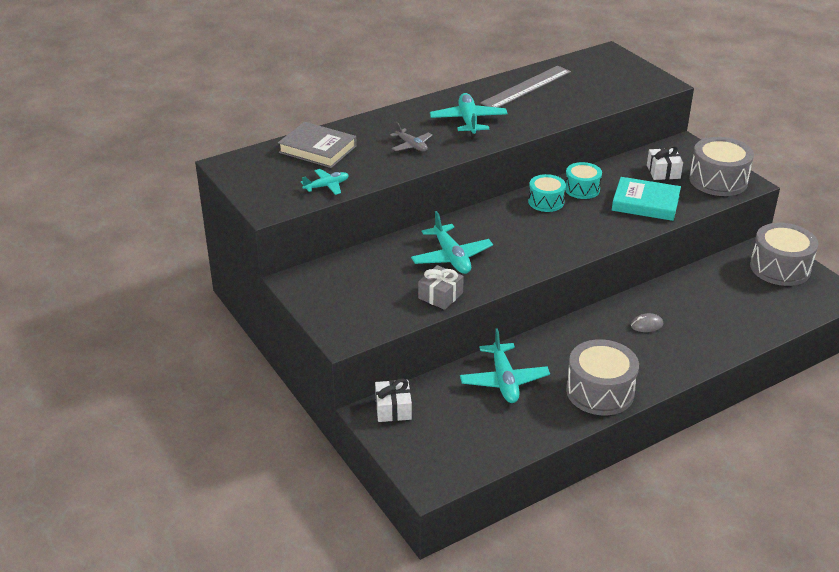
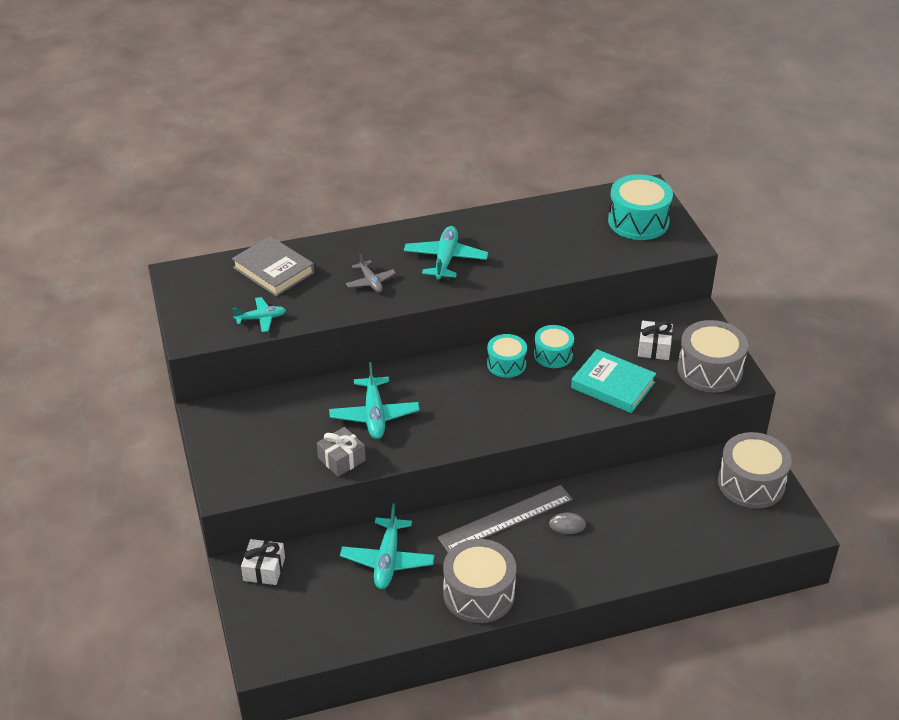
camera: 15 degrees right, 5 degrees up
(526, 87) = (530, 224): grey ruler -> grey ruler (505, 518)
(615, 74) = (638, 221): none -> turquoise drum

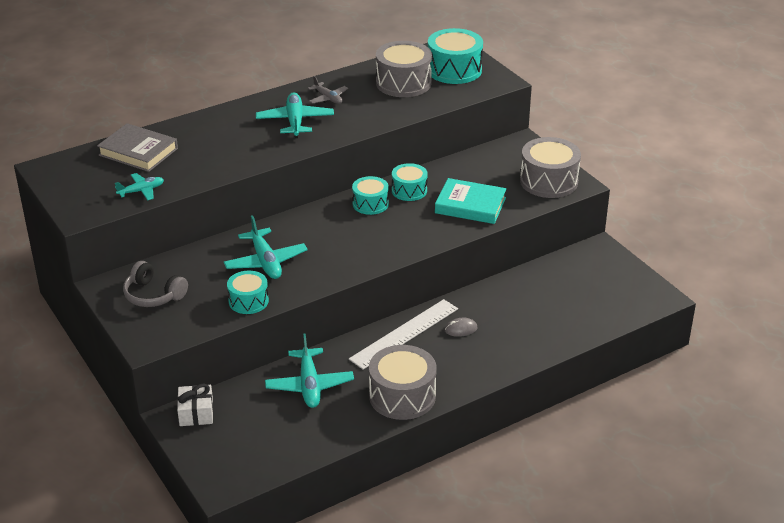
camera: 15 degrees left, 5 degrees down
(249, 433) = (153, 295): none -> grey headphones
(341, 459) = (248, 301): grey gift -> turquoise drum
(370, 282) = (233, 148): grey plane -> grey plane (328, 98)
(505, 518) = (404, 333): grey ruler -> white ruler
(654, 348) = (495, 172): white gift -> none
(751, 483) = (606, 270): grey drum -> grey drum (403, 83)

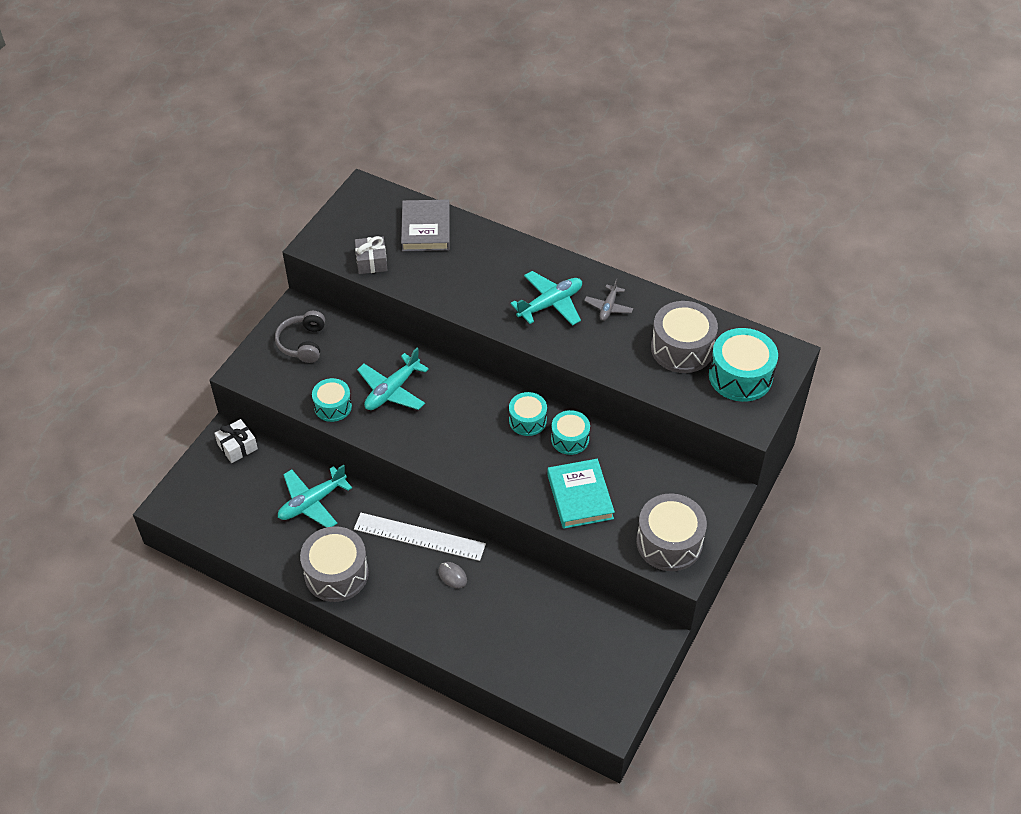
camera: 60 degrees right, 15 degrees up
(141, 191) = (371, 262): turquoise plane -> grey gift

